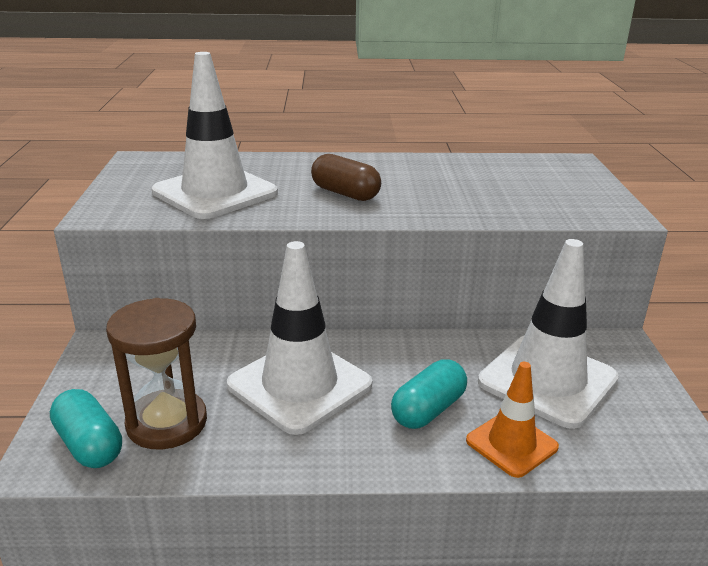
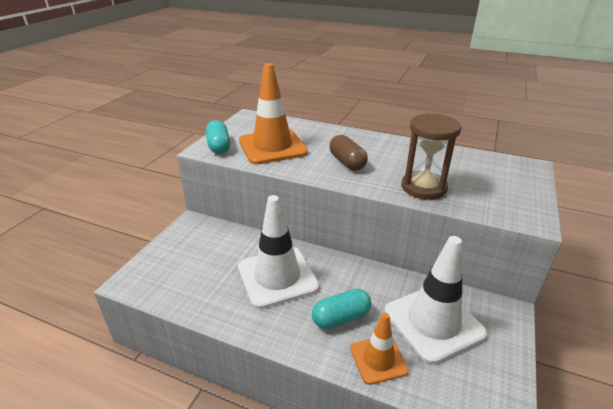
camera: 25 degrees right, 5 degrees up
(89, 445) = (154, 279): turquoise capsule -> turquoise capsule (219, 146)
(167, 422) = (196, 278): brown hourglass -> brown hourglass (423, 187)
(215, 192) = (272, 147): white traffic cone -> orange traffic cone

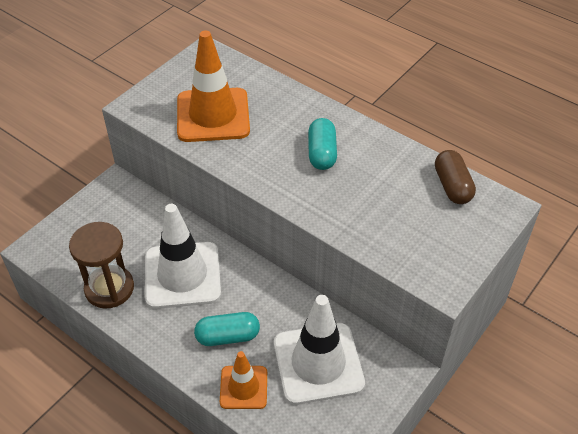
camera: 15 degrees right, 15 degrees up
(219, 146) = (152, 103): turquoise capsule -> turquoise capsule (322, 153)
(347, 162) = (288, 158): brown capsule -> brown capsule (452, 186)
(423, 187) = (353, 215): brown hourglass -> brown hourglass (109, 288)

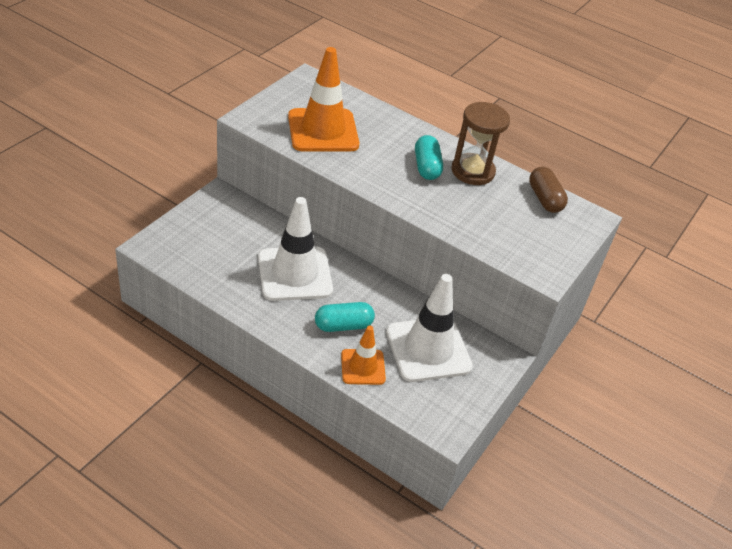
camera: 10 degrees left, 5 degrees down
(109, 288) = (227, 282): brown hourglass -> brown hourglass (472, 171)

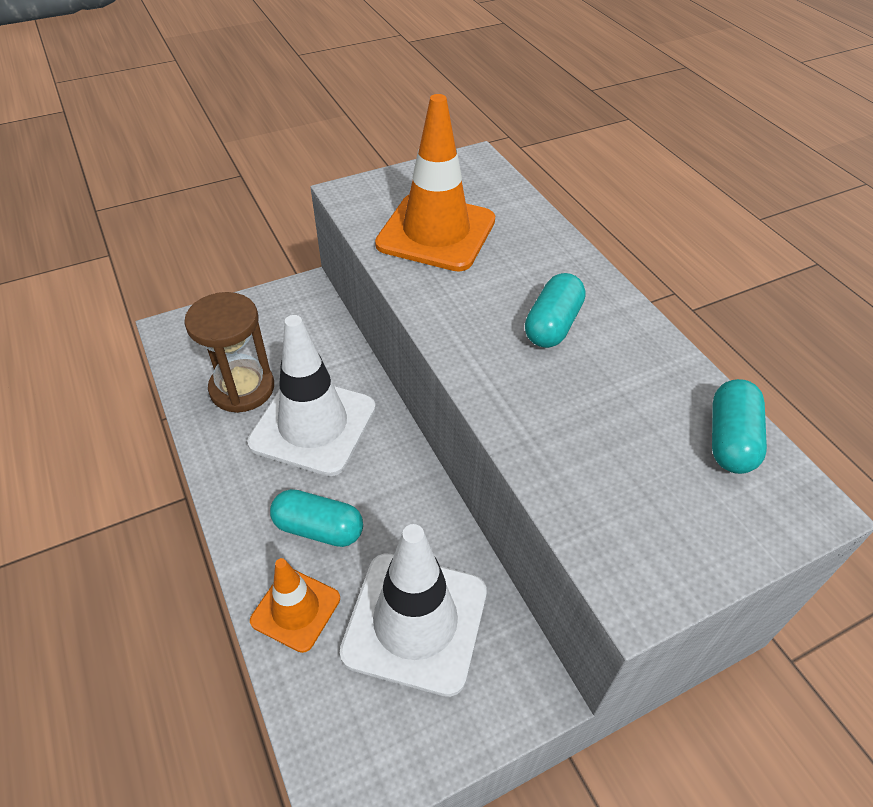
camera: 35 degrees right, 5 degrees up
(472, 171) = (626, 353): brown hourglass -> brown hourglass (242, 388)
(545, 199) = (730, 440): brown capsule -> turquoise capsule

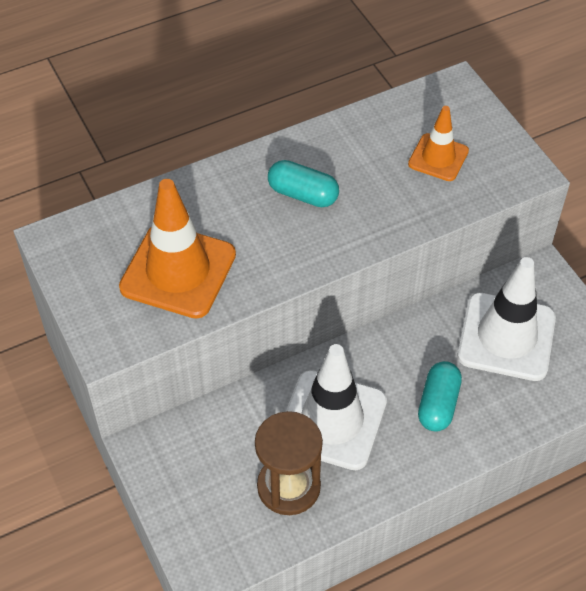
camera: 90 degrees left, 5 degrees up
(295, 609) = (508, 412): orange traffic cone -> orange traffic cone (438, 157)
(730, 440) = (409, 111): turquoise capsule -> none

